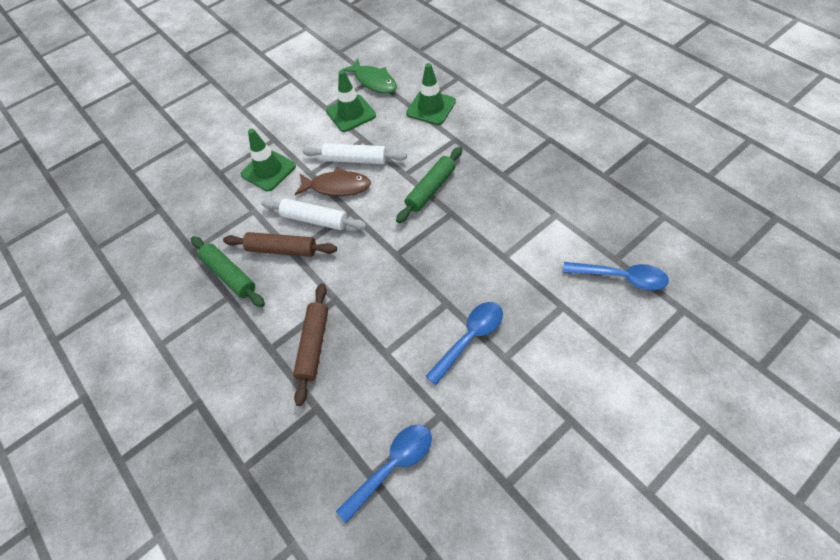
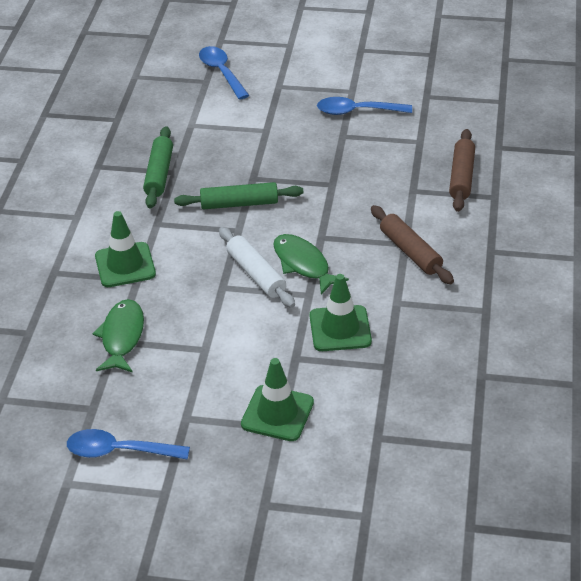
camera: 135 degrees left, 15 degrees down
(229, 275) = (473, 265): green rolling pin -> green rolling pin (159, 174)
(314, 345) = (461, 177): brown rolling pin -> brown rolling pin turned 45 degrees counterclockwise
(315, 219) = (356, 253): white rolling pin -> none
(337, 187) = (303, 264): brown fish -> green fish
(351, 113) = (193, 321): green traffic cone -> green traffic cone (277, 413)
(392, 466) = (484, 97): blue spoon -> blue spoon (119, 451)

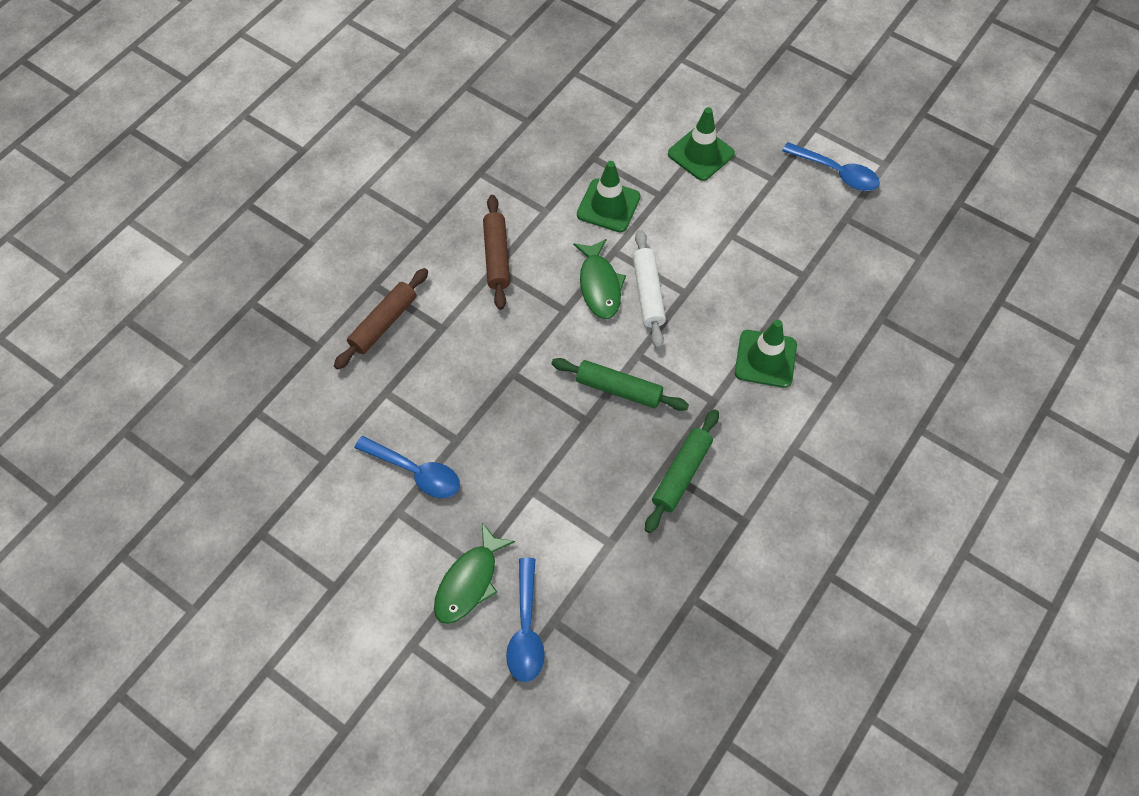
camera: 155 degrees left, 20 degrees up
(122, 337) = (797, 277): green fish -> green fish (469, 581)

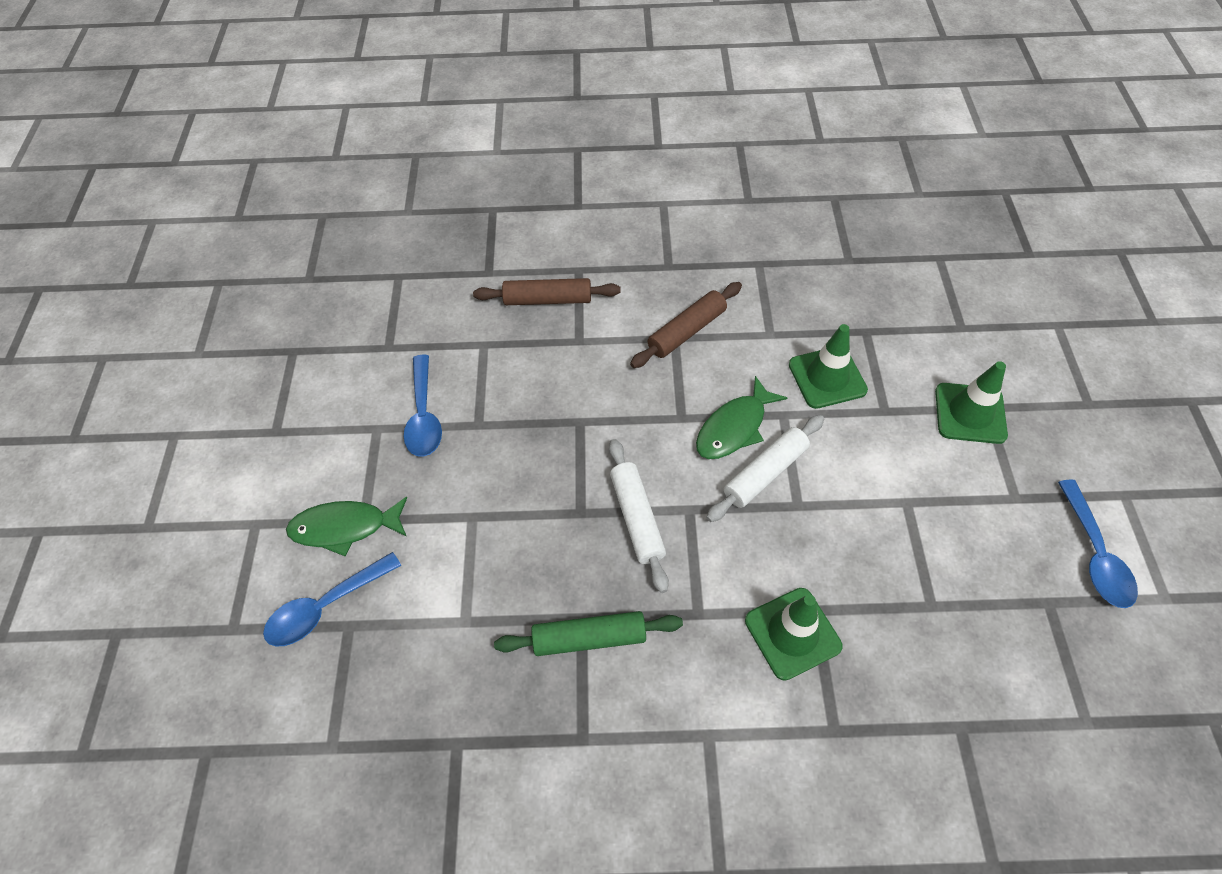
camera: 55 degrees right, 5 degrees down
(619, 389) = (637, 518): green rolling pin -> white rolling pin

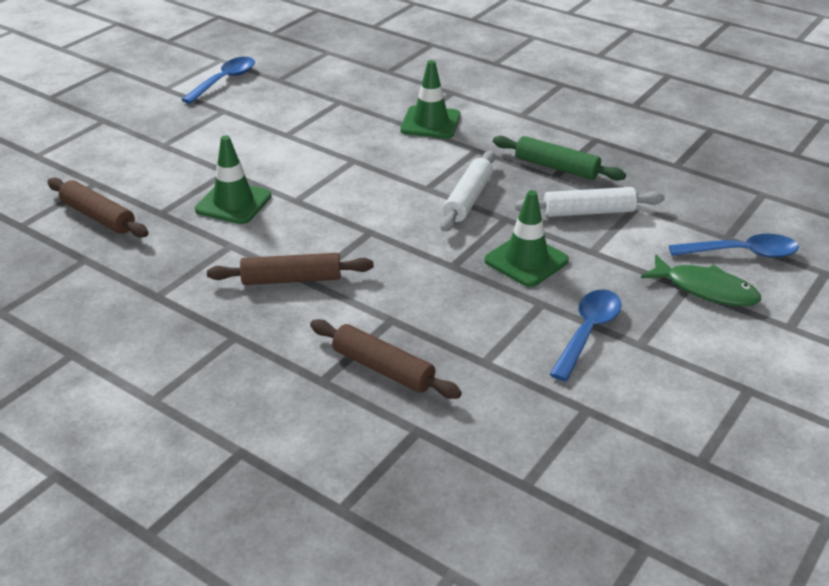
camera: 145 degrees left, 20 degrees down
(734, 427) = (340, 209): green fish -> none
(765, 473) = (353, 181): white rolling pin -> white rolling pin (588, 212)
(902, 298) = (98, 216): none -> brown rolling pin
(970, 413) = (178, 147): green traffic cone -> green traffic cone (526, 260)

